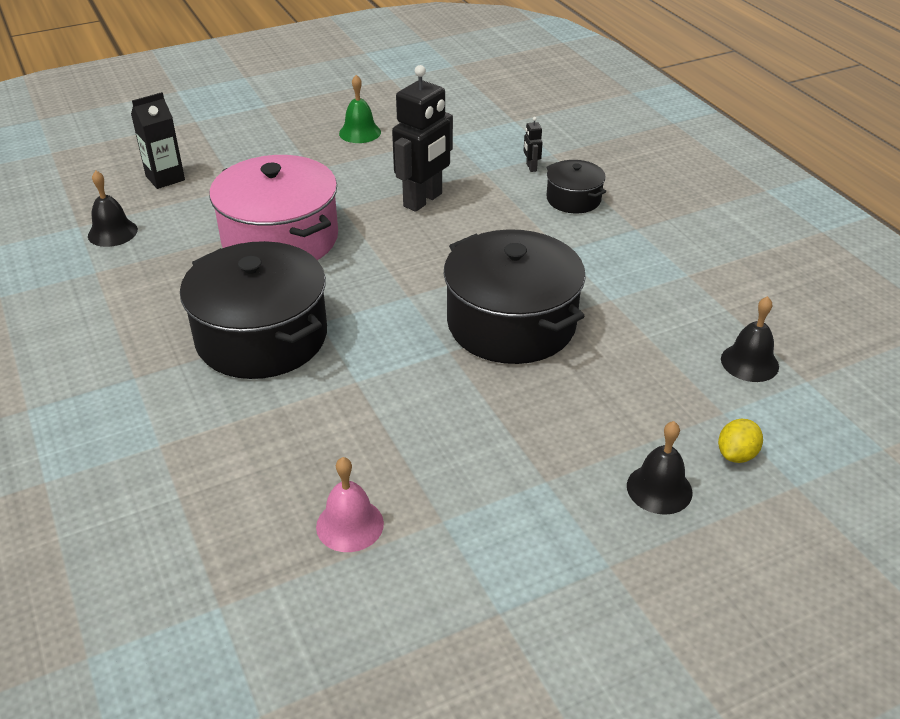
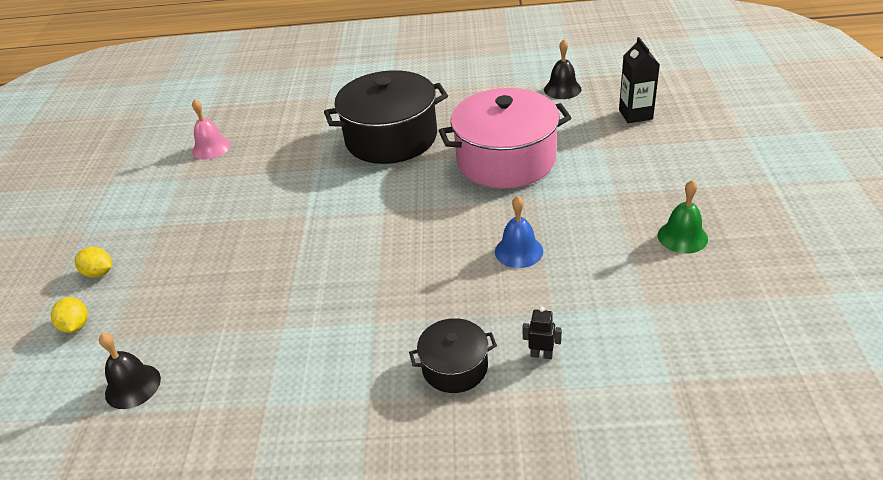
camera: 120 degrees right, 0 degrees up
(423, 200) = (518, 251): black robot -> blue bell
(511, 323) = (306, 255): black pot -> none
(659, 489) = (99, 273): black bell -> yellow lemon

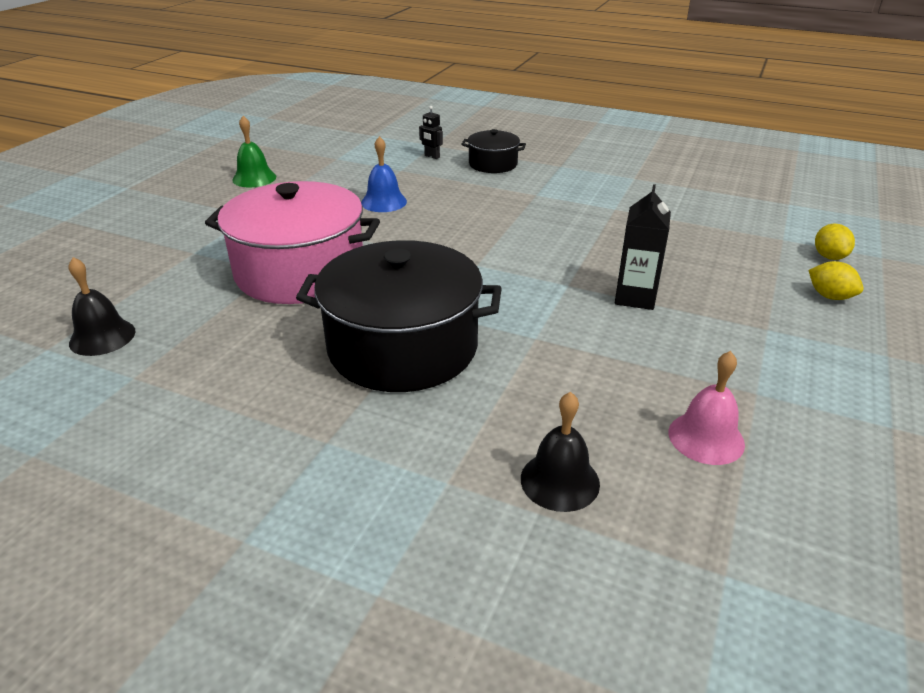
camera: 160 degrees left, 5 degrees down
(133, 386) = (747, 207): black bell -> black bell (560, 481)
(635, 114) = (98, 272): black carton -> black carton (635, 297)

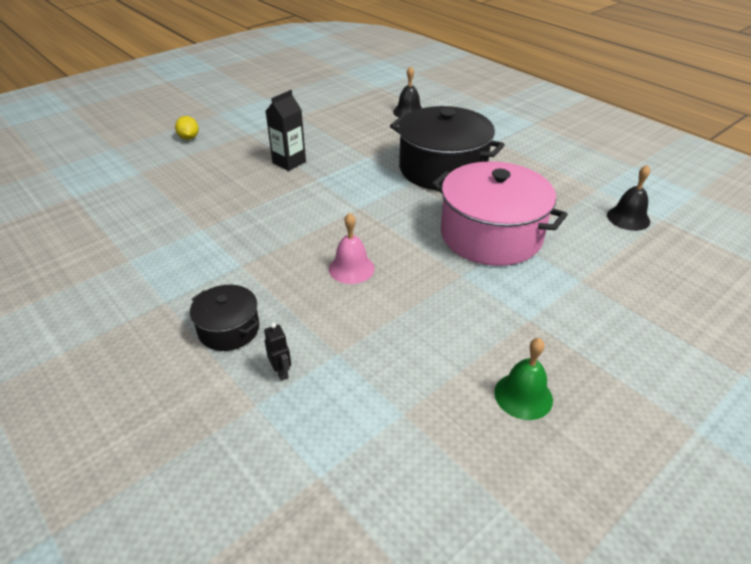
camera: 155 degrees left, 5 degrees up
(384, 202) = (388, 298): blue bell -> none
(706, 438) = (339, 109): pink bell -> pink bell (351, 268)
(829, 256) = (140, 155): yellow lemon -> none

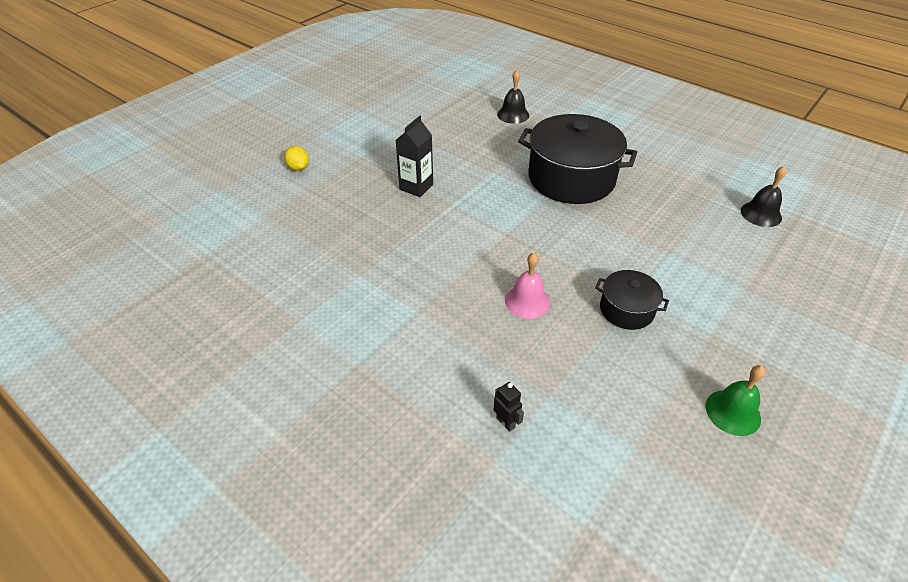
camera: 10 degrees left, 5 degrees up
(228, 329) = (435, 384): black pot -> black pot (626, 310)
(491, 235) = (644, 247): pink pot -> none

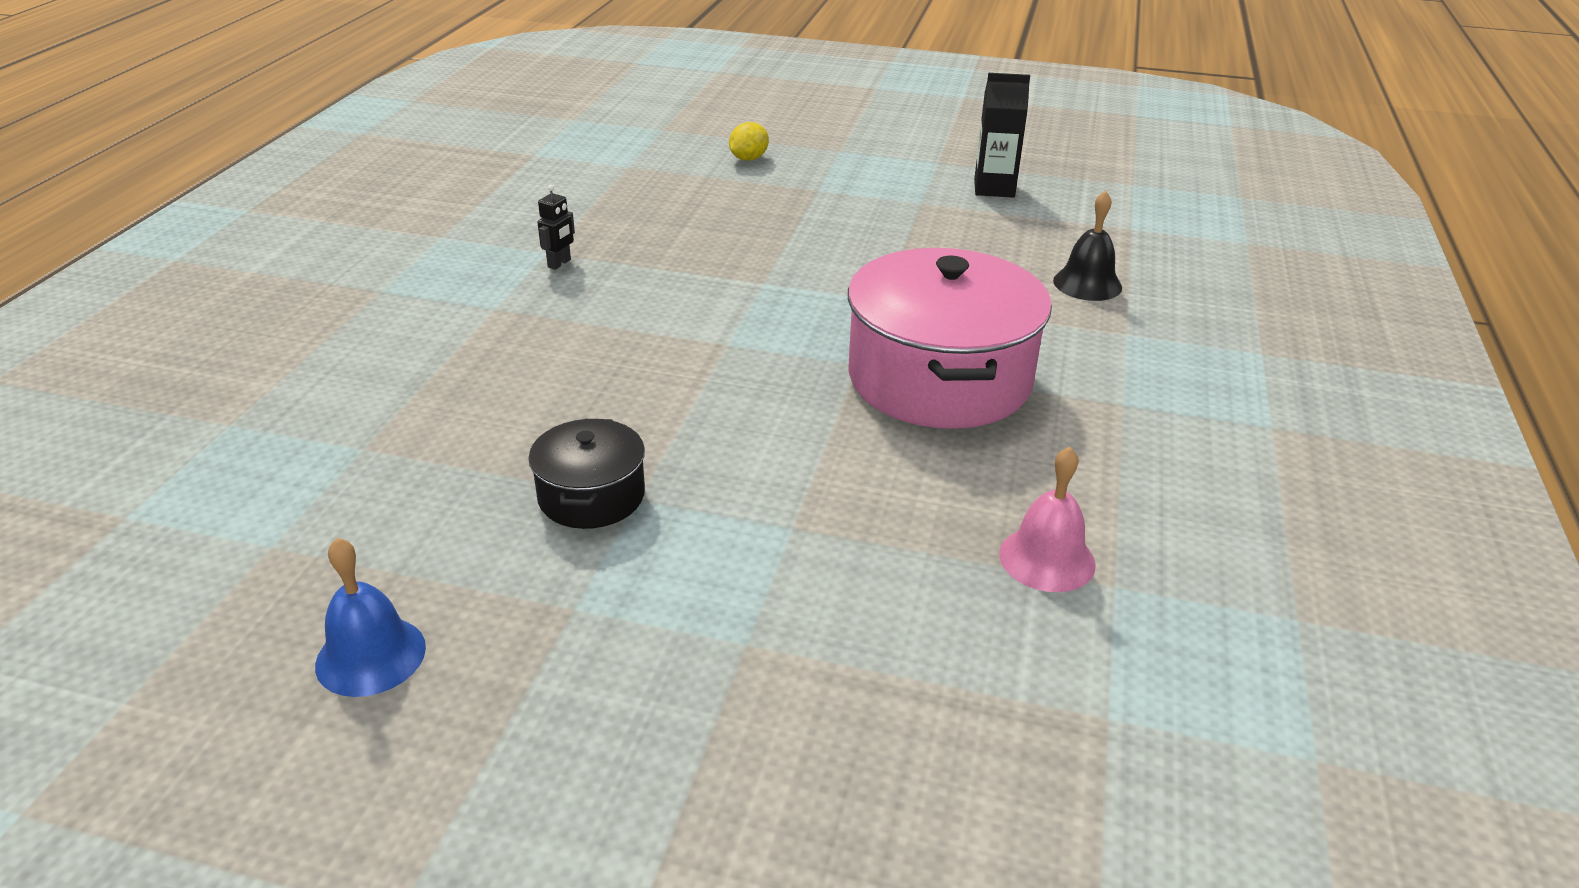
camera: 65 degrees right, 10 degrees down
(416, 187) = (780, 246): black carton -> black carton (994, 188)
(506, 422) = (299, 419): black robot -> black robot (559, 263)
(527, 301) = (562, 392): pink bell -> pink bell (1047, 559)
(571, 178) = (940, 378): black pot -> pink pot
(733, 412) = (370, 656): green bell -> blue bell
(761, 214) = (1047, 659): black bell -> none

